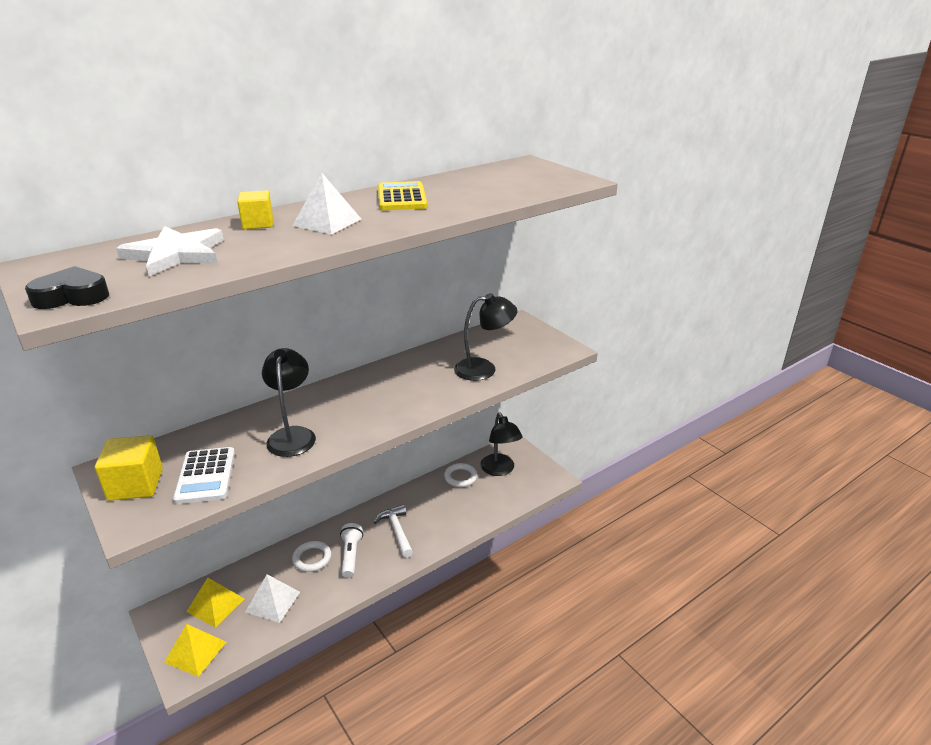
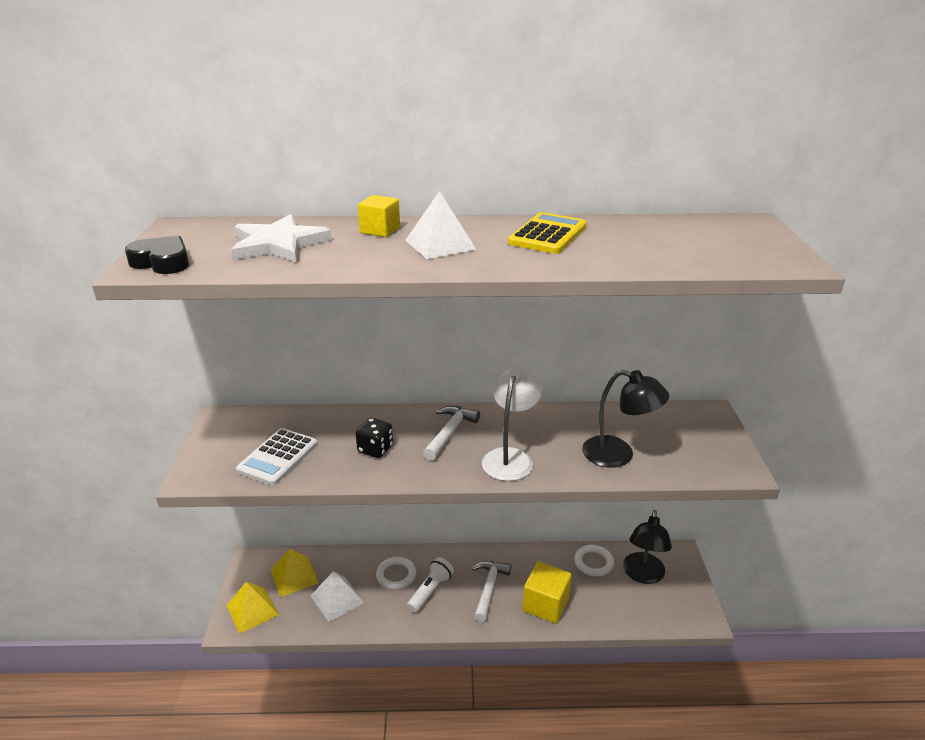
camera: 35 degrees right, 0 degrees up
(135, 484) = (226, 441): yellow cube -> yellow cube (545, 604)
(292, 435) = (375, 449): black lamp -> black dice
(344, 400) = (449, 432): none -> white hammer
(409, 399) = (510, 457): none -> white lamp

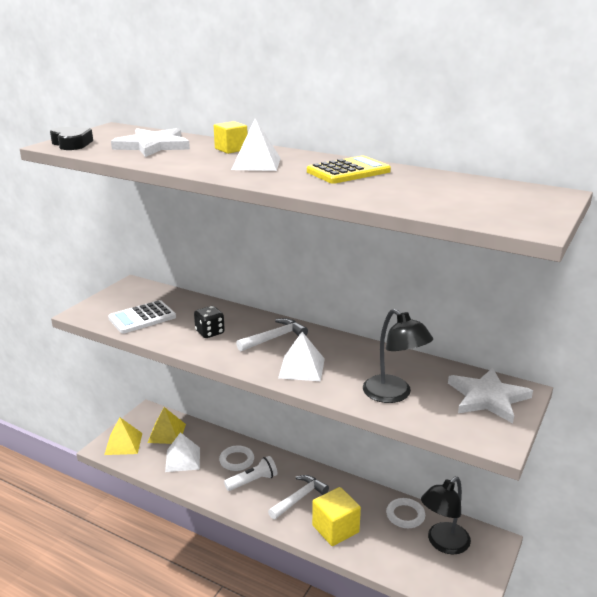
camera: 30 degrees right, 5 degrees down
(510, 457) = (301, 368): white lamp -> white pyramid
(693, 429) = (487, 398): none -> white star

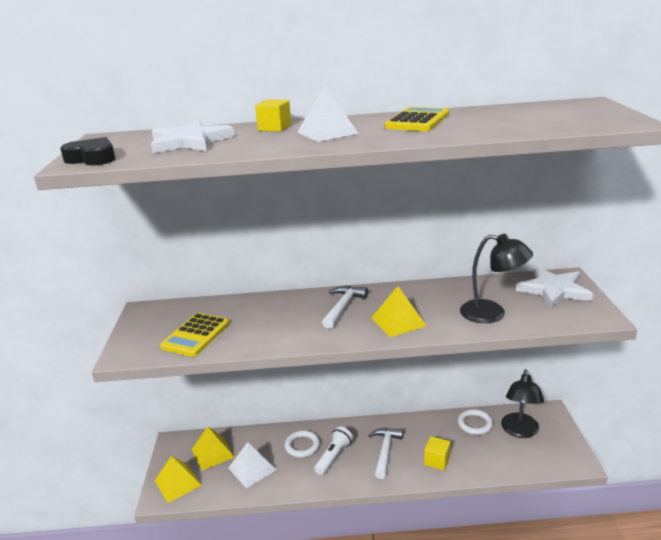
camera: 30 degrees left, 0 degrees up
(142, 318) = (196, 335): white calculator -> yellow calculator
(210, 332) = (280, 323): black dice -> none
(301, 368) = (398, 322): white pyramid -> yellow pyramid
(335, 529) = (437, 461): yellow cube -> yellow cube, size x0.64

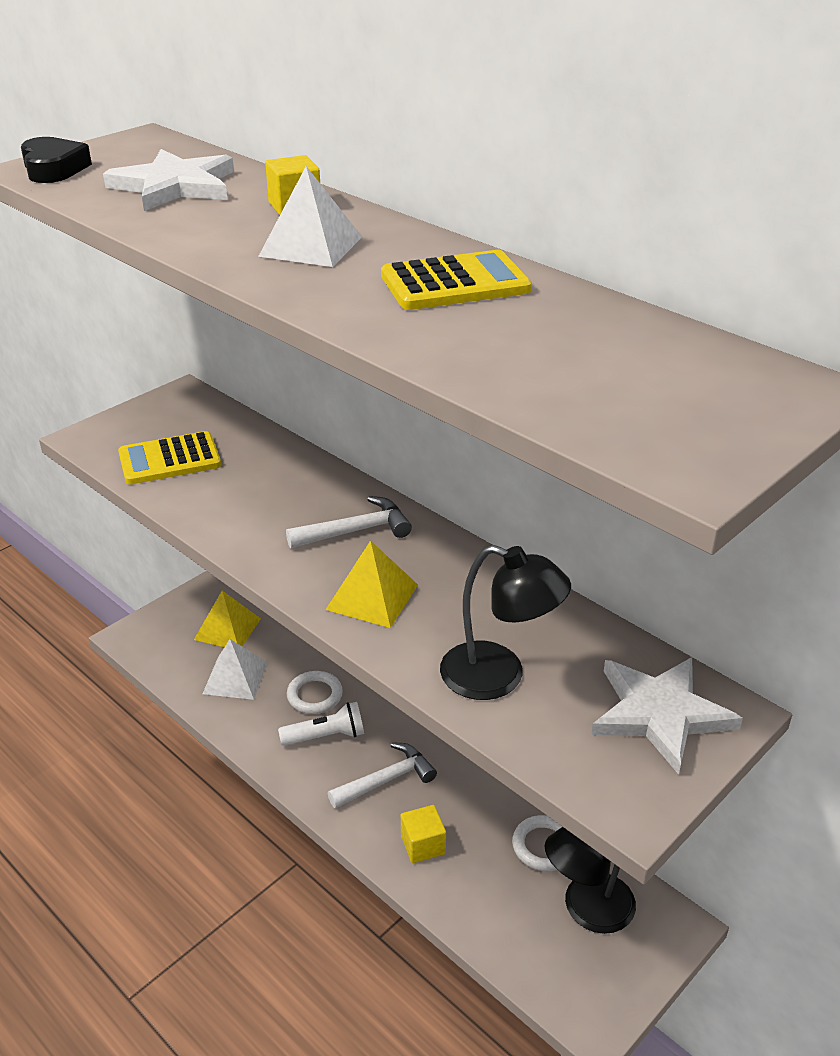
camera: 45 degrees right, 10 degrees up
(178, 483) = (159, 635): yellow pyramid -> none
(492, 313) = (499, 677): black lamp -> black lamp turned 45 degrees counterclockwise

